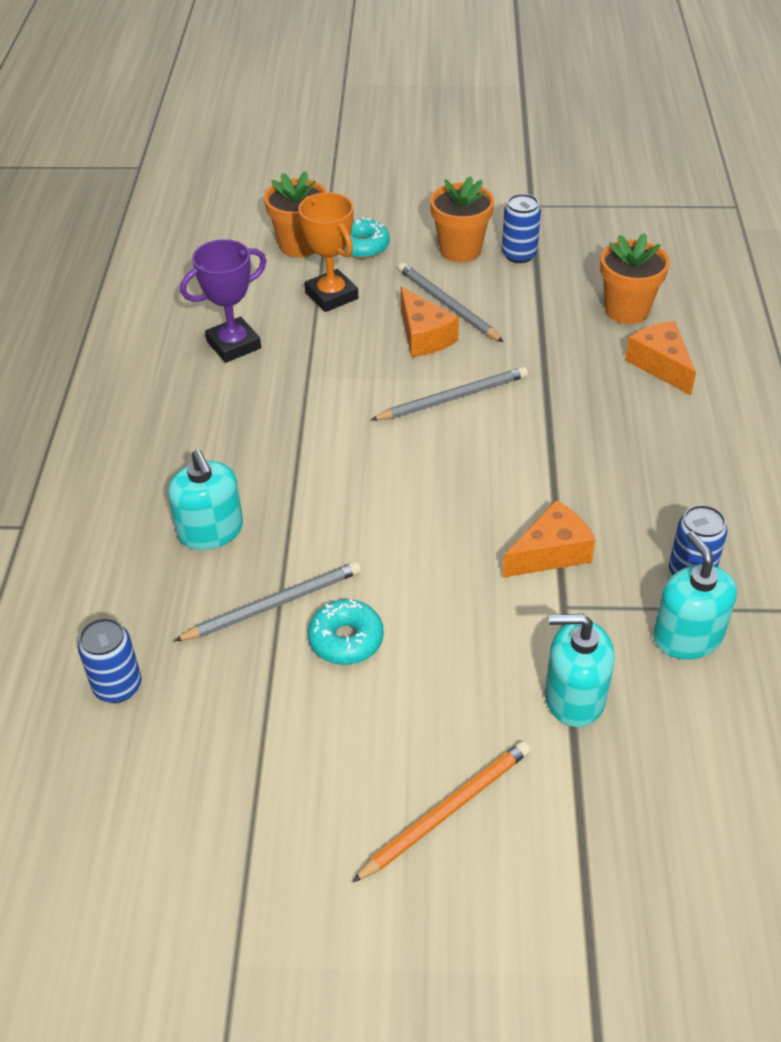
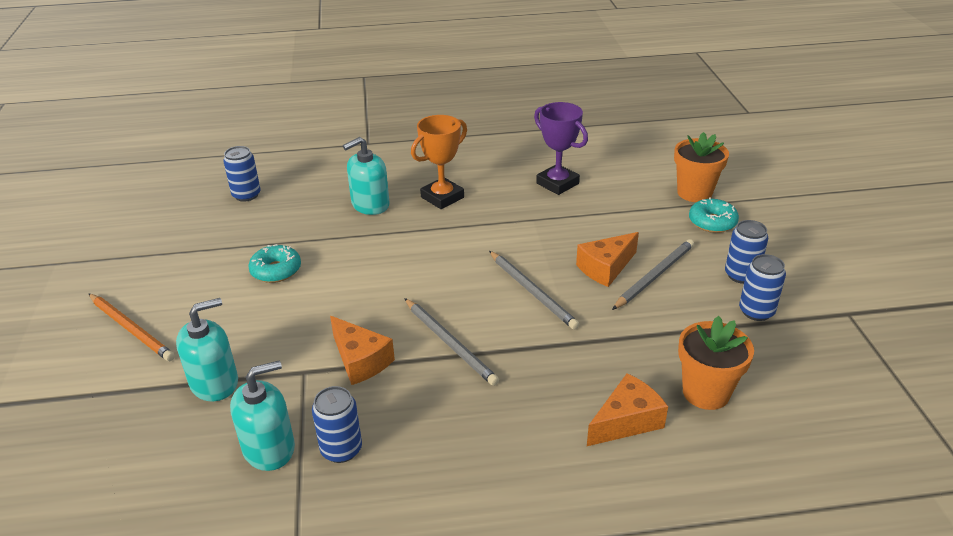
camera: 80 degrees right, 10 degrees down
(274, 604) = (307, 238): grey pencil -> grey pencil (450, 343)
(331, 296) = (636, 216): orange trophy -> orange trophy (442, 197)
(460, 250) = (741, 275): orange flower pot -> blue can
(574, 697) = (214, 383): turquoise soap dispenser -> turquoise soap dispenser turned 60 degrees clockwise

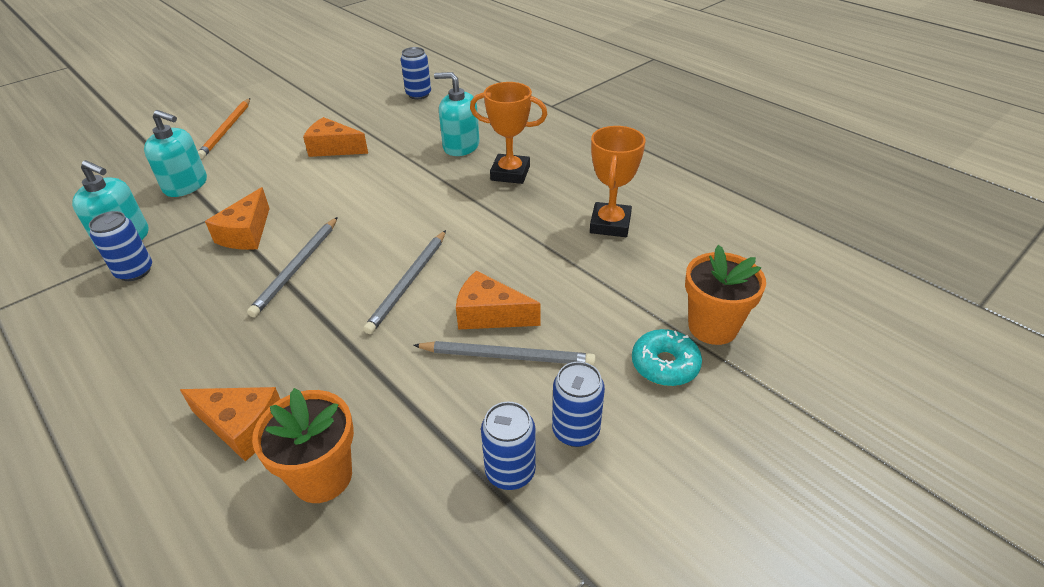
camera: 55 degrees right, 5 degrees up
(276, 270) = (333, 148): turquoise donut -> orange cheese
(557, 183) = (610, 224): purple trophy -> orange trophy

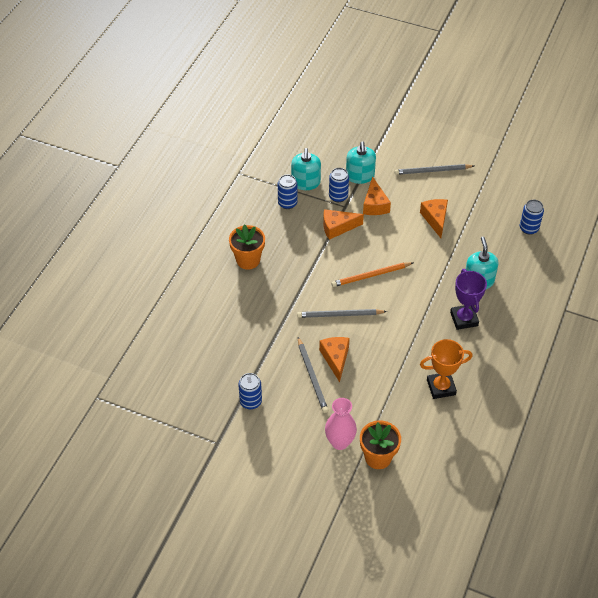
camera: 65 degrees right, 10 degrees up
(226, 130) = (421, 157): orange pencil -> orange pencil (371, 276)
(242, 427) = (227, 301): orange cheese -> orange cheese (374, 204)
(297, 268) = (325, 264): grey pencil -> grey pencil (432, 171)
(322, 476) = (219, 340): orange flower pot -> orange flower pot (248, 260)
(510, 173) = (464, 319): orange trophy -> purple trophy
(575, 431) = (282, 418): blue can -> blue can (338, 196)
(665, 365) = (340, 442): turquoise donut -> pink vase

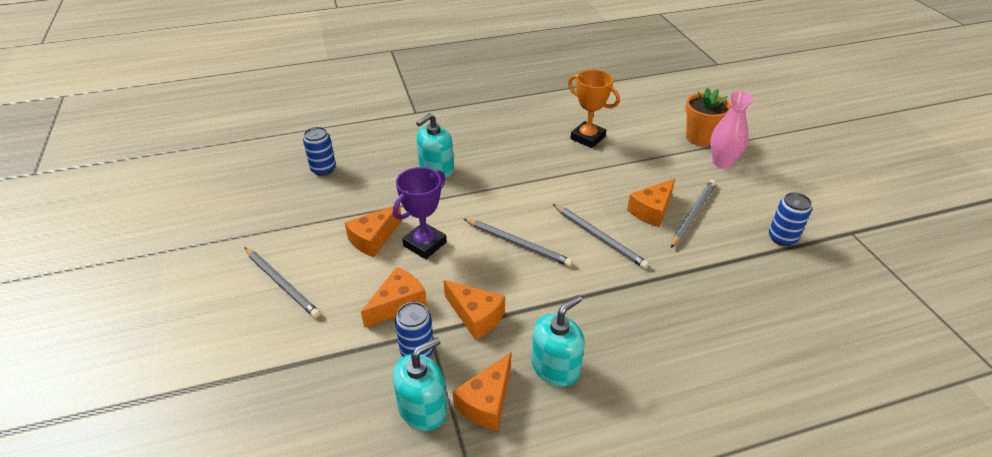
camera: 130 degrees left, 10 degrees down
(248, 260) = (632, 372): orange flower pot -> none
(287, 203) = (486, 402): blue can -> orange cheese
(360, 176) = (353, 352): turquoise soap dispenser -> turquoise soap dispenser (555, 367)
(371, 276) = (518, 244): orange pencil -> grey pencil
(464, 319) = (496, 158): purple trophy -> purple trophy (425, 244)

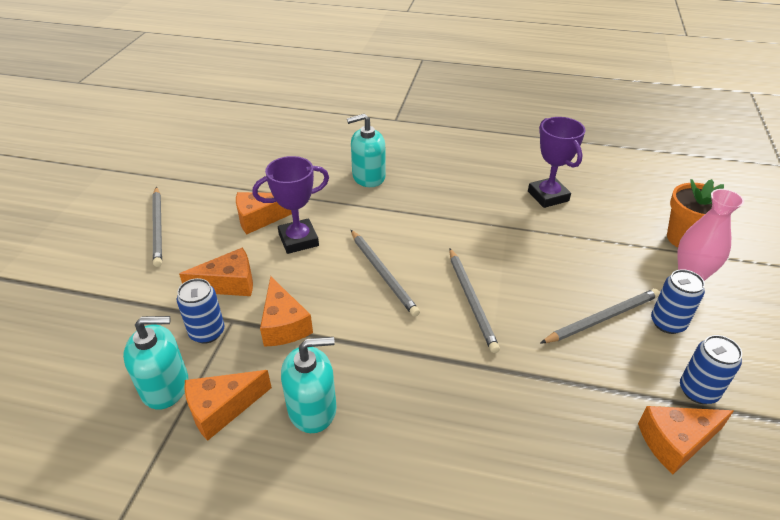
camera: 30 degrees right, 0 degrees up
(323, 169) = (274, 144): blue can -> blue can (667, 323)
(587, 138) = (548, 196): orange trophy -> purple trophy
(652, 210) = (555, 296): orange cheese -> orange cheese (676, 442)

